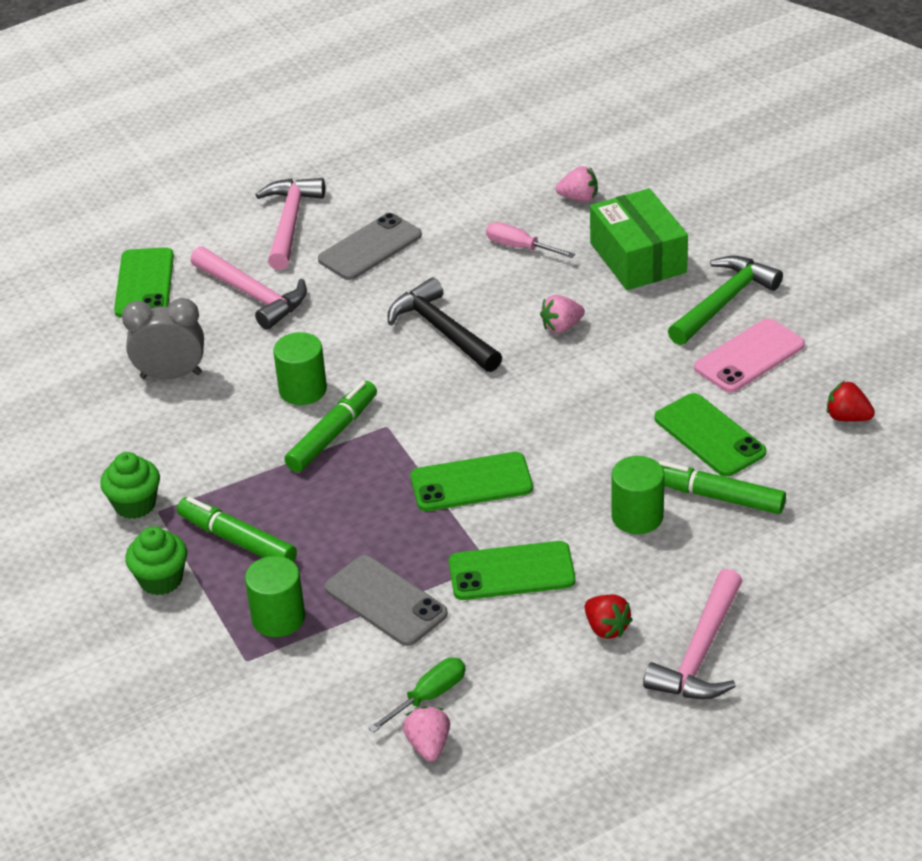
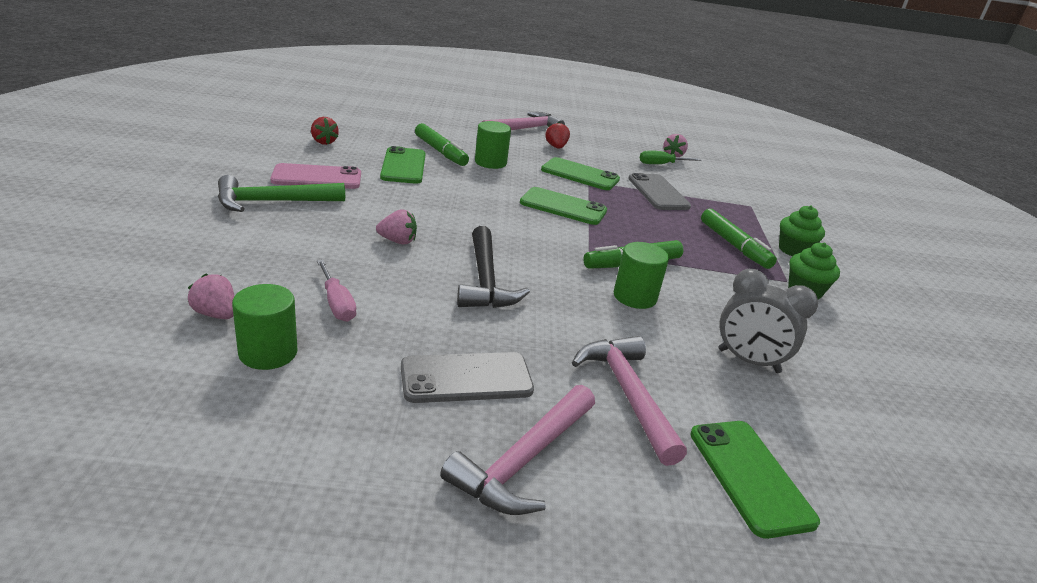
camera: 155 degrees left, 10 degrees down
(144, 283) = (750, 476): green phone -> green phone turned 45 degrees counterclockwise
(278, 618) = (724, 210): green cylinder -> green cylinder (268, 353)
(638, 258) = (268, 249): green box -> none

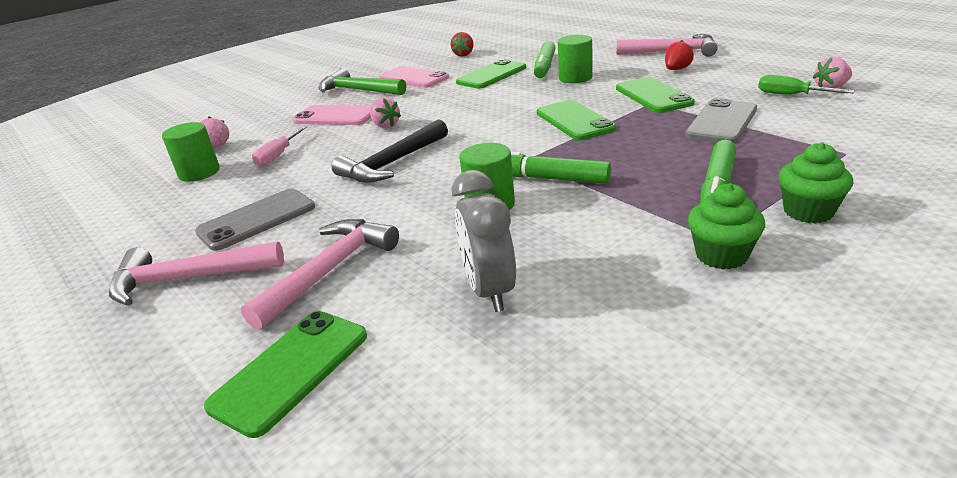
camera: 55 degrees right, 0 degrees up
(311, 240) = (335, 116): none -> pink phone
(466, 378) = (257, 219): grey phone -> grey phone turned 75 degrees counterclockwise

